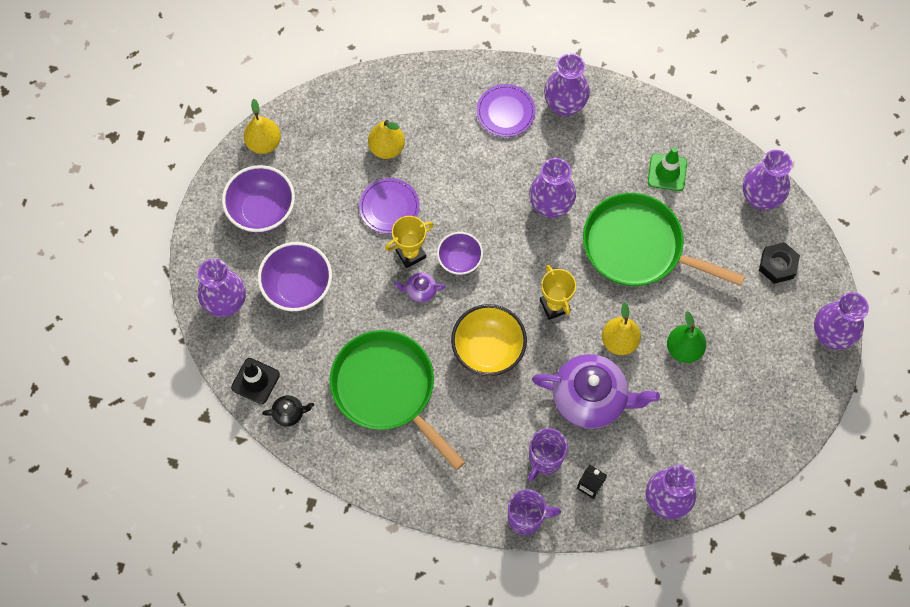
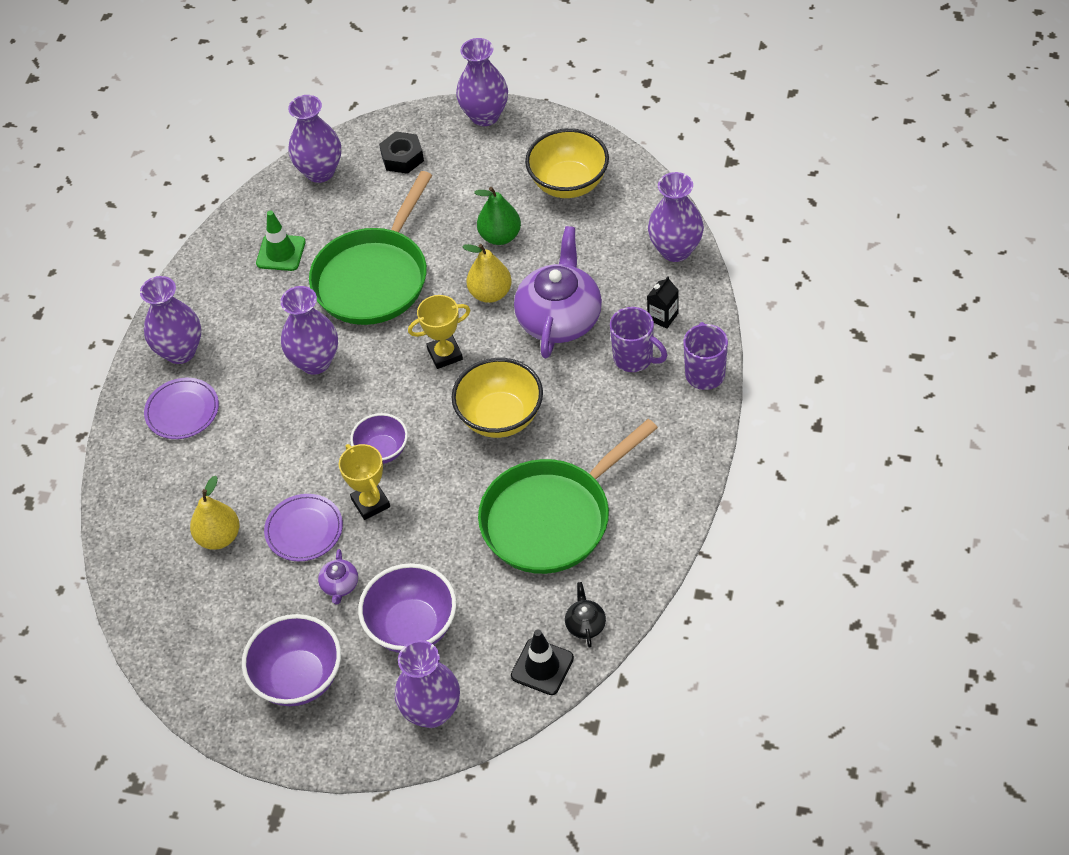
camera: 85 degrees left, 15 degrees down
(264, 143) = (195, 684): yellow pear -> none
(420, 290) = (421, 490): purple teapot -> purple teapot (340, 585)
(746, 408) = (568, 183): none -> yellow bowl

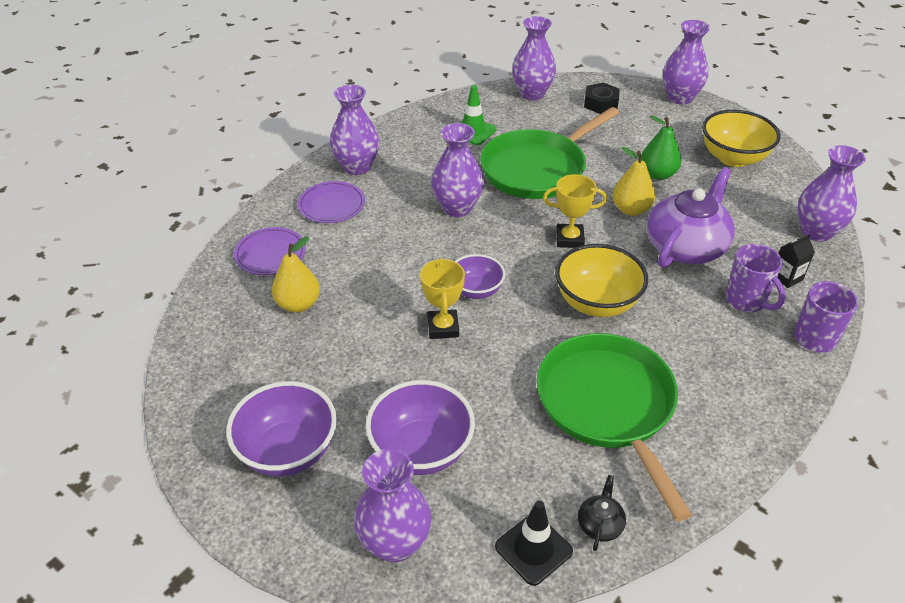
camera: 20 degrees right, 10 degrees down
(304, 530) = (372, 326): purple plate -> purple plate (270, 254)
(340, 585) = (376, 384): purple teapot -> none
(552, 518) = (608, 406): green pan -> green pan turned 90 degrees clockwise

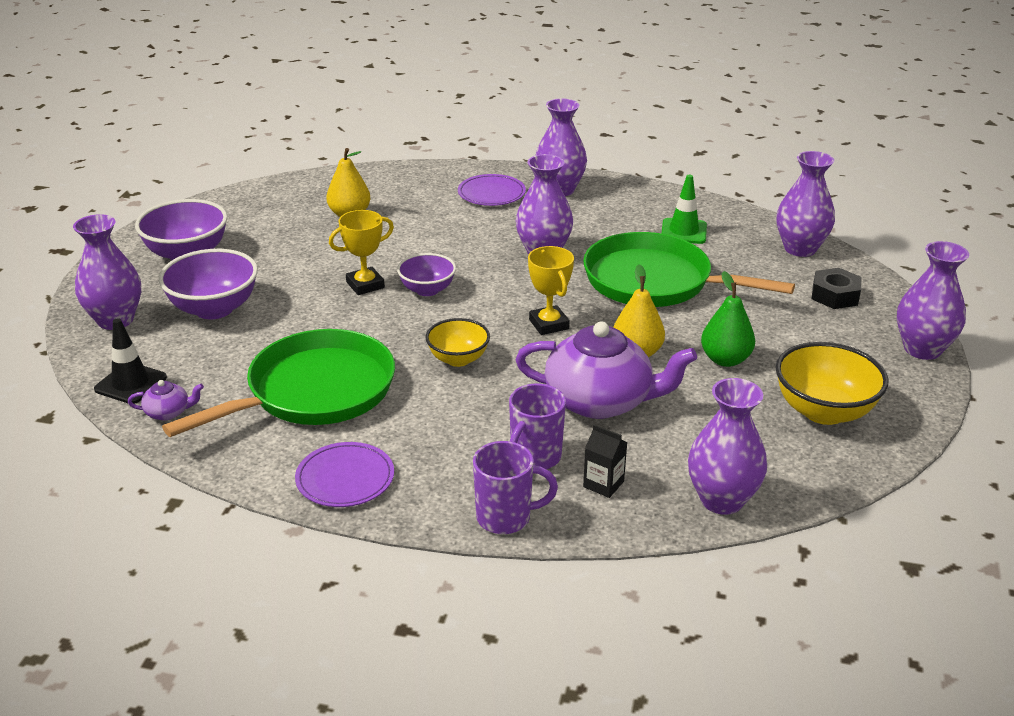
camera: 65 degrees right, 10 degrees down
(270, 254) = (403, 186): purple plate -> purple plate (345, 478)
(596, 303) = (458, 359): yellow bowl -> yellow bowl, size x0.63
(600, 524) = (168, 412): black teapot -> purple teapot

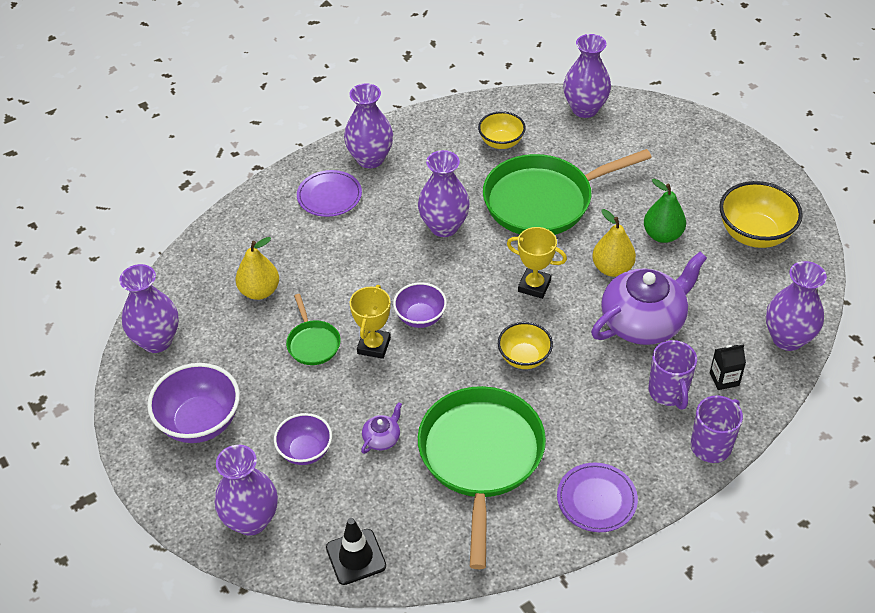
camera: 45 degrees left, 15 degrees up
(168, 412) = (419, 554): purple teapot -> purple teapot (382, 438)
(214, 309) = (305, 451): purple bowl -> purple bowl, size x0.63
(329, 259) = (313, 343): none -> green pan
(683, 231) = (501, 142): green traffic cone -> yellow bowl
(835, 295) = (651, 136): black nut -> none
(922, 349) = (742, 147): purple vase -> purple vase (157, 341)

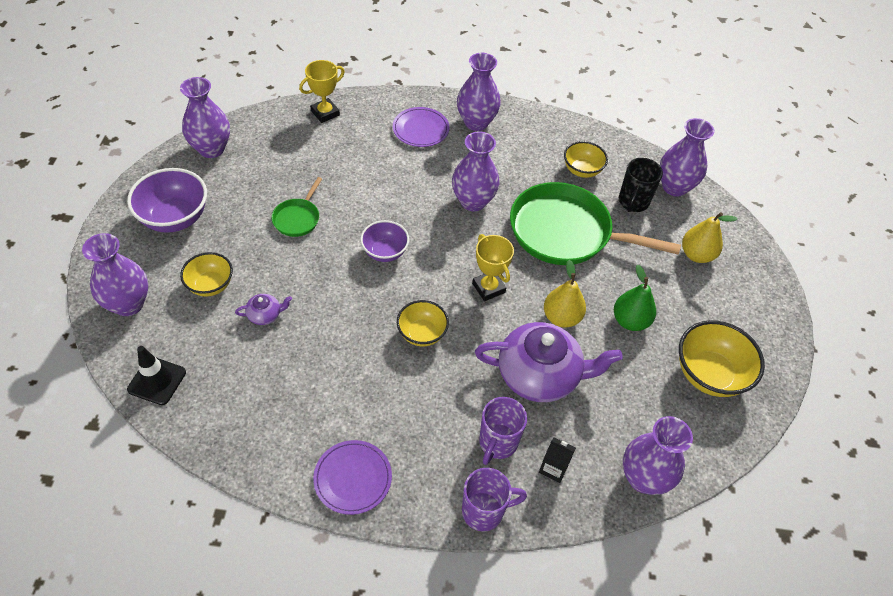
camera: 35 degrees right, 5 degrees up
(259, 291) = (305, 161): yellow pear -> yellow pear (696, 255)
(305, 451) = (210, 285): purple bowl -> yellow bowl
(374, 346) = (333, 248): yellow trophy -> yellow trophy (325, 113)
(481, 457) = (311, 380): green pan -> none
(567, 142) = (633, 202): none -> black mug

